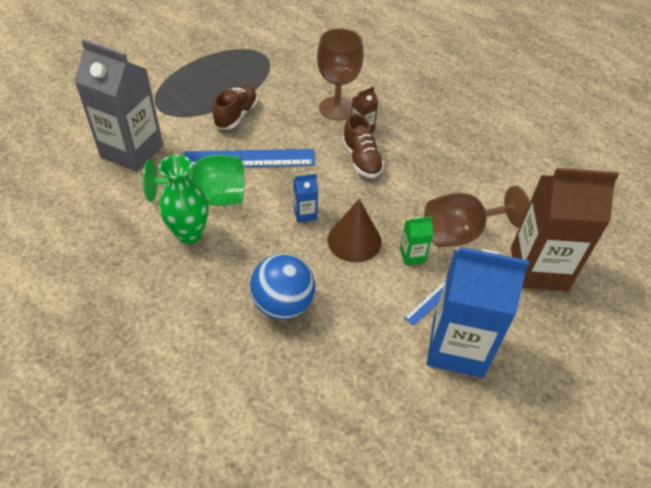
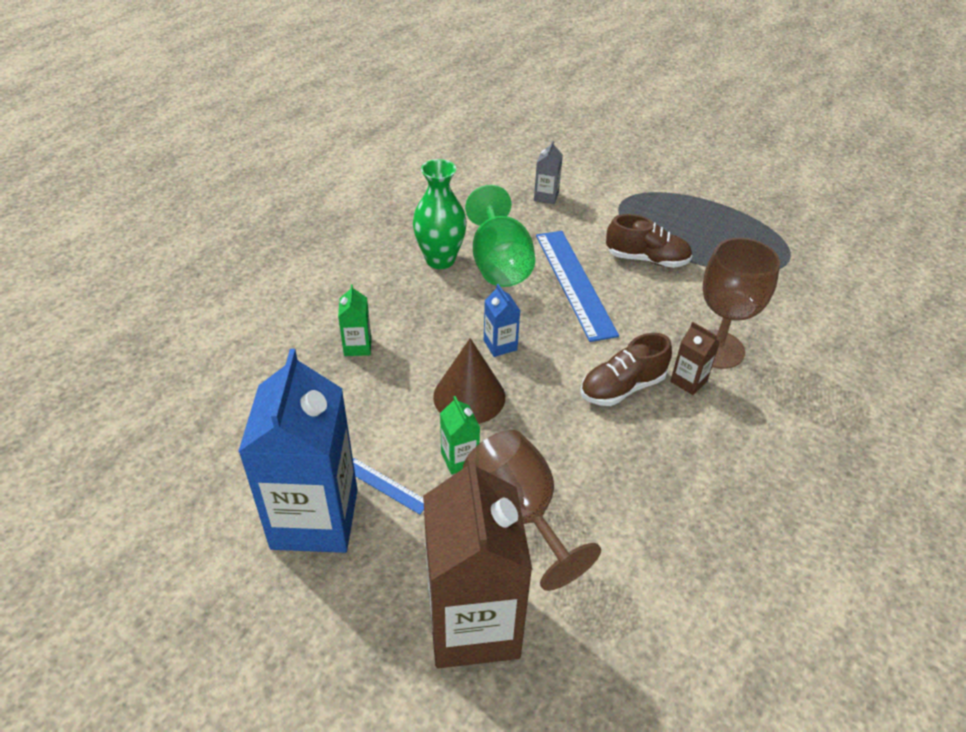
camera: 80 degrees right, 5 degrees down
(132, 151) = (546, 197): grey carton -> grey carton, size x0.42
(283, 304) = (357, 346): blue ball -> green carton

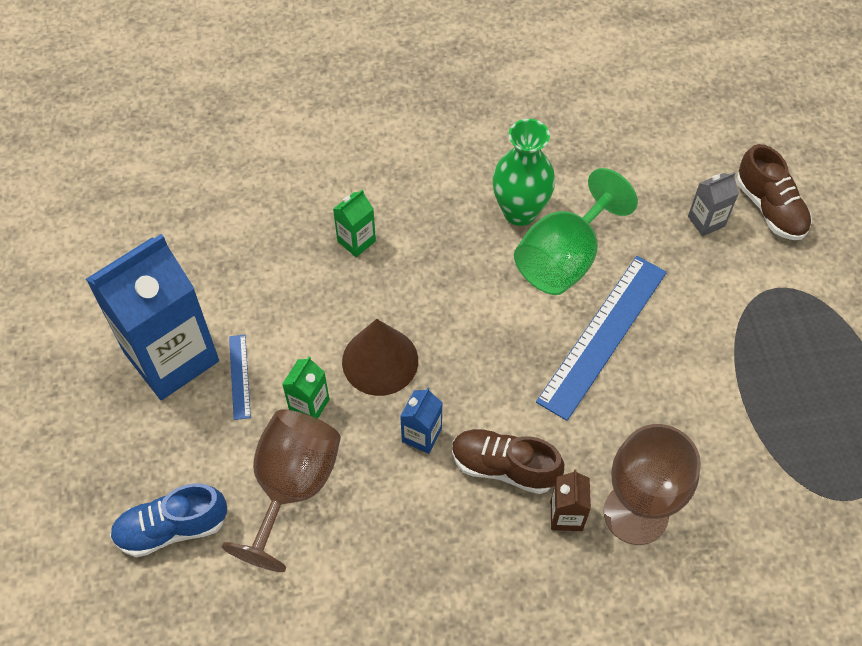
camera: 50 degrees right, 15 degrees up
(473, 624) = (172, 528): brown carton -> blue shoe
(500, 345) = (461, 338): blue carton -> blue carton (421, 435)
(647, 259) = (705, 371): brown shoe -> brown shoe (770, 208)

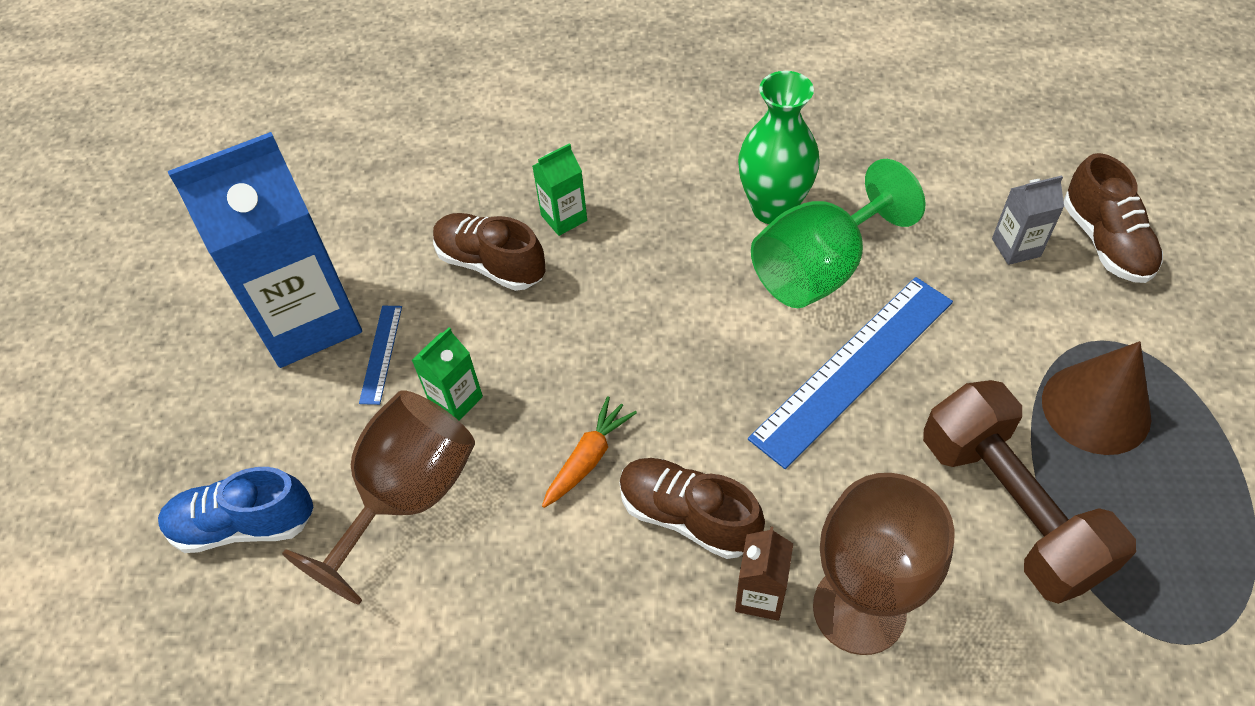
camera: 15 degrees right, 5 degrees down
(307, 289) = (491, 264): none -> brown shoe
(380, 361) = (557, 359): brown cone -> brown cone (1096, 408)
(421, 435) = (588, 458): blue carton -> orange carrot
(727, 424) = (1009, 508): none -> brown dumbbell

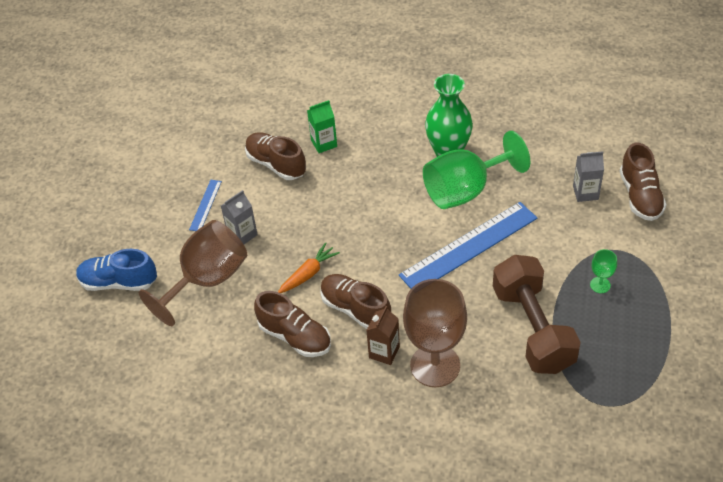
camera: 10 degrees right, 5 degrees down
(308, 320) = (168, 182): blue carton -> none
(456, 400) = (242, 234): green carton -> grey carton
(590, 588) = (295, 337): none -> brown shoe
(1096, 408) = (600, 285): brown cone -> green goblet

